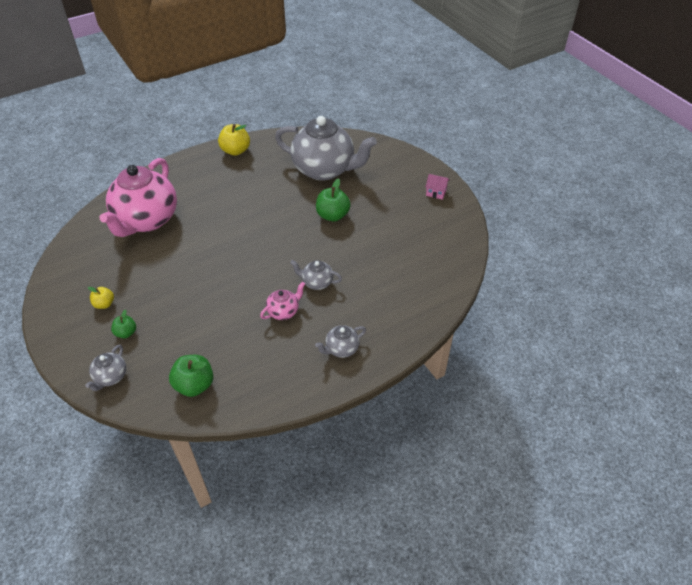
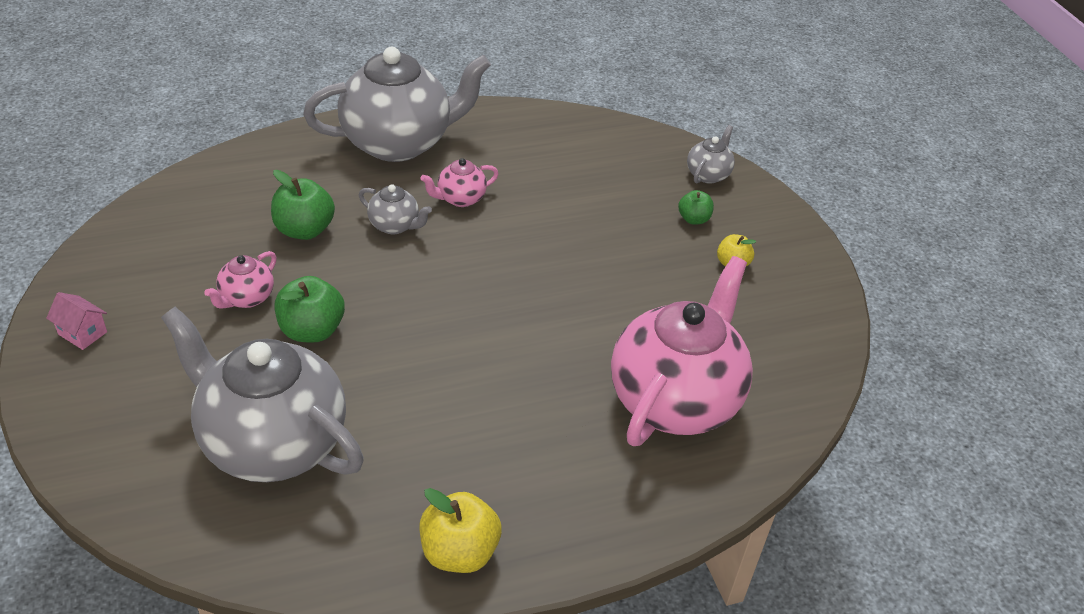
camera: 170 degrees left, 5 degrees down
(194, 385) = (599, 146): green apple -> green apple (304, 230)
(341, 349) = (399, 143): grey teapot -> grey teapot, size x2.34
(373, 224) = (246, 298): none -> pink teapot

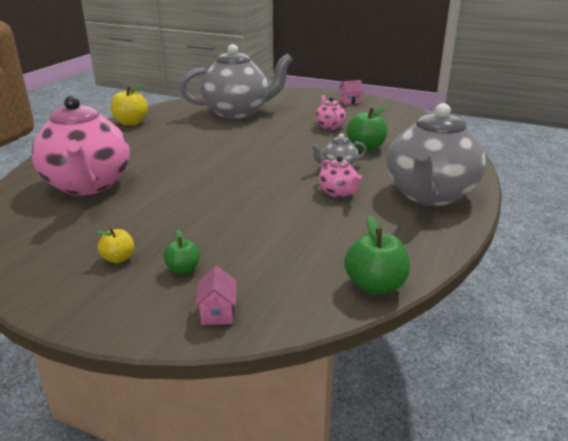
camera: 135 degrees right, 15 degrees down
(312, 330) = (286, 131): green apple -> green apple (375, 286)
(460, 199) = (338, 193): pink teapot -> pink teapot turned 135 degrees clockwise
(708, 174) = (217, 313): grey teapot -> pink house

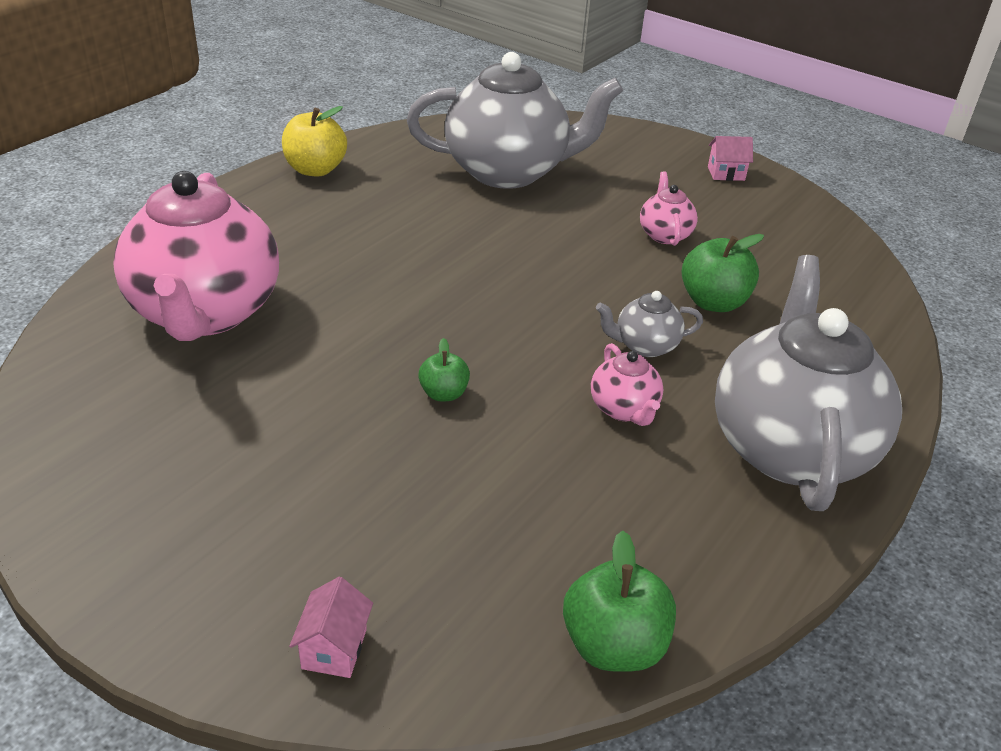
camera: 10 degrees right, 10 degrees up
(118, 258) = (211, 494): yellow apple -> none
(183, 269) = (307, 540): green apple -> green apple (443, 394)
(429, 195) = (789, 446): grey teapot -> grey teapot turned 150 degrees clockwise

